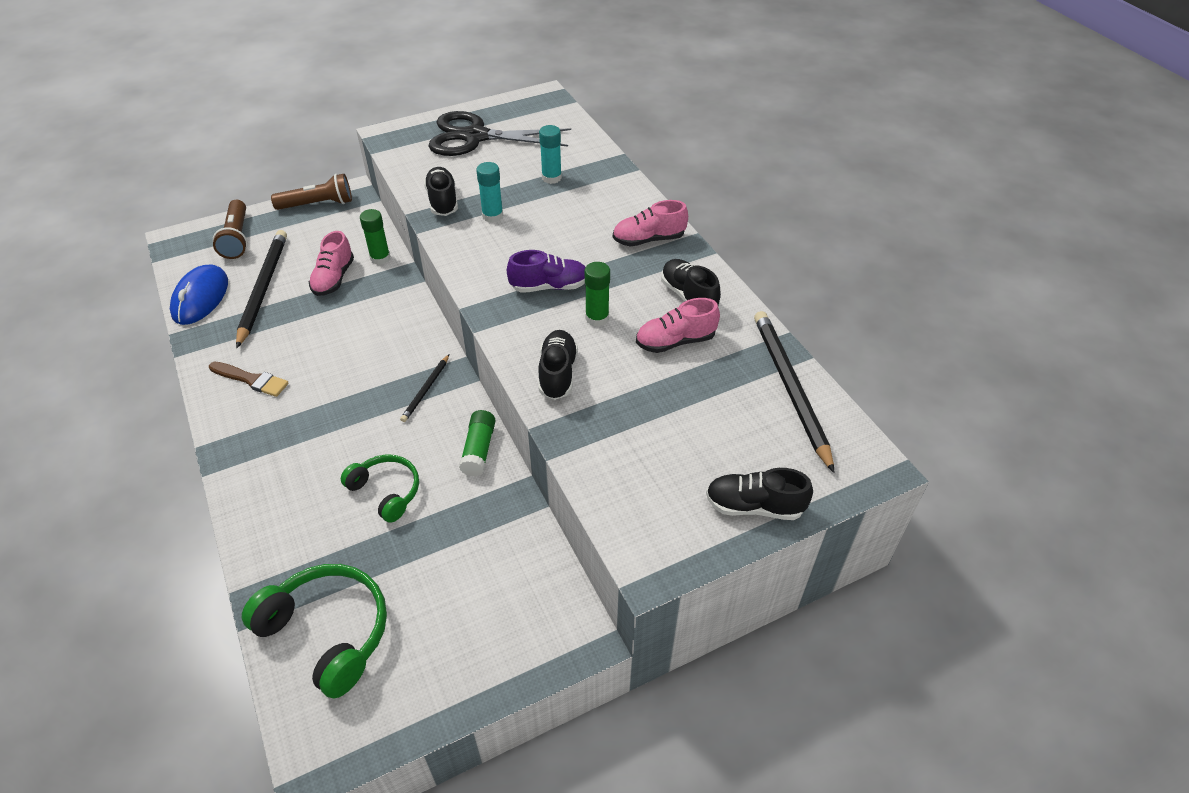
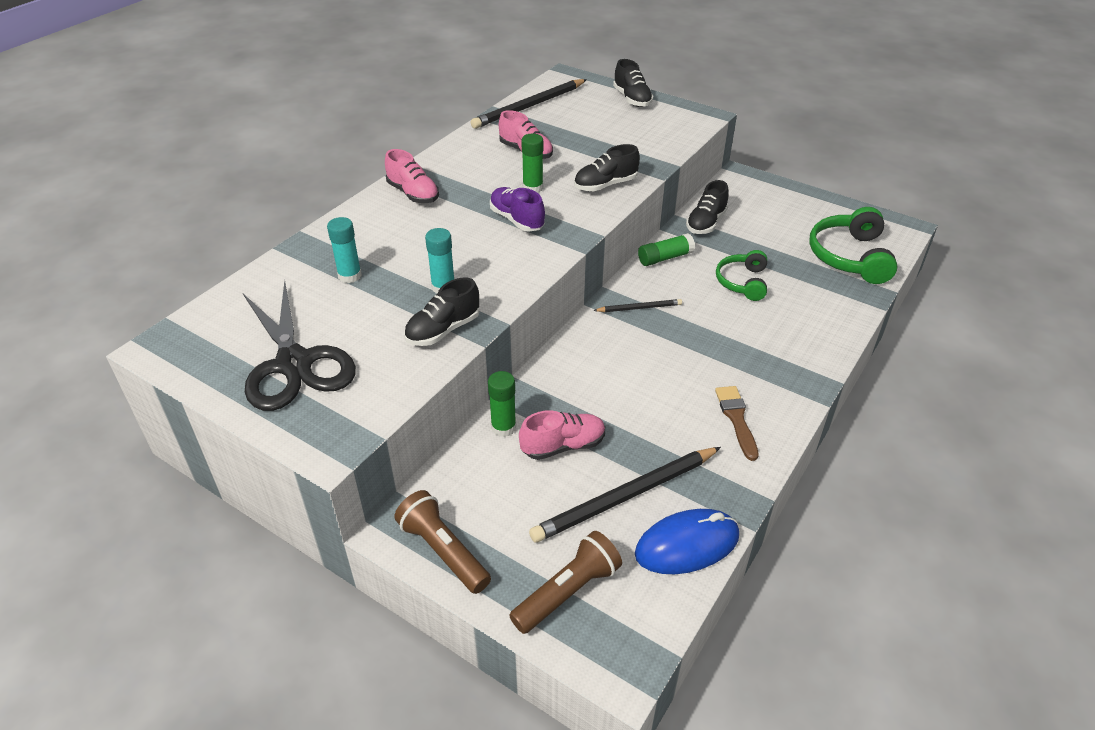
camera: 120 degrees left, 5 degrees down
(688, 296) = (472, 159): black shoe -> black shoe (706, 223)

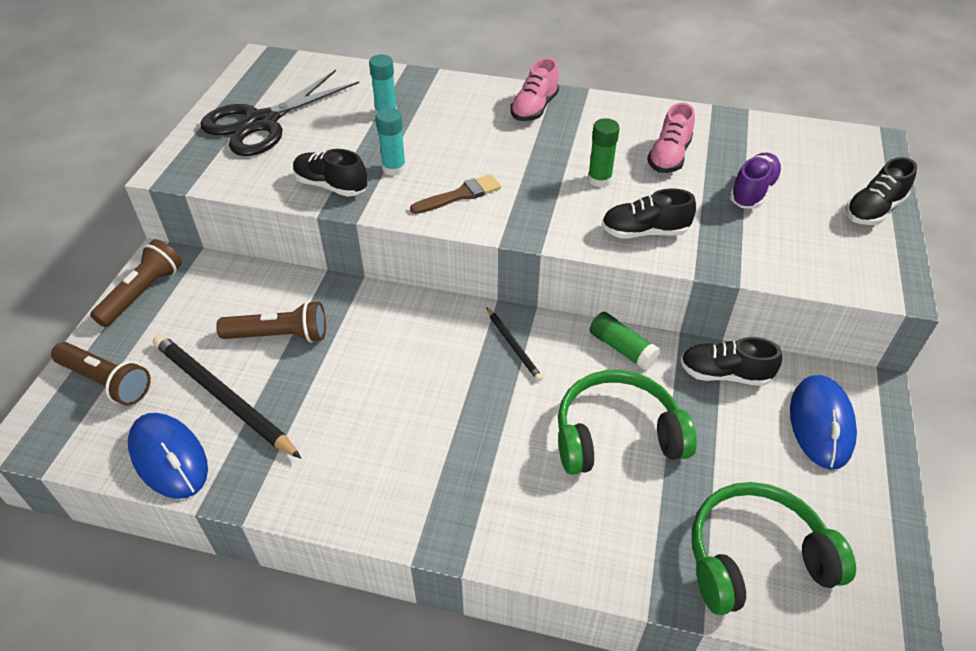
camera: 70 degrees right, 5 degrees up
(503, 427) = (292, 289): green glue stick -> none
(517, 220) = (530, 184): purple shoe -> purple shoe (753, 191)
(529, 107) = (770, 134): black pencil -> none
(563, 446) = (279, 335): pink shoe -> brown flashlight
(605, 185) = (644, 232): black shoe -> black shoe turned 45 degrees counterclockwise
(736, 419) = (358, 470): brown brush -> brown brush (460, 195)
(742, 282) = (616, 434): green headphones -> green headphones, size x1.59
(759, 201) = (821, 424): none -> blue mouse

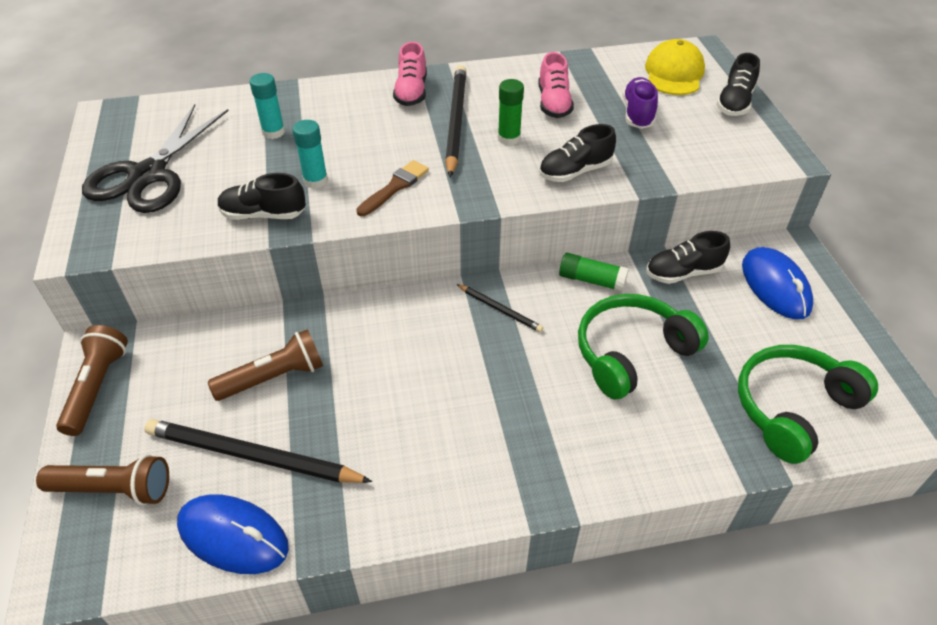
camera: 25 degrees left, 0 degrees up
(558, 148) = (455, 121): none -> black pencil
(824, 159) = (674, 73): none -> yellow cap

